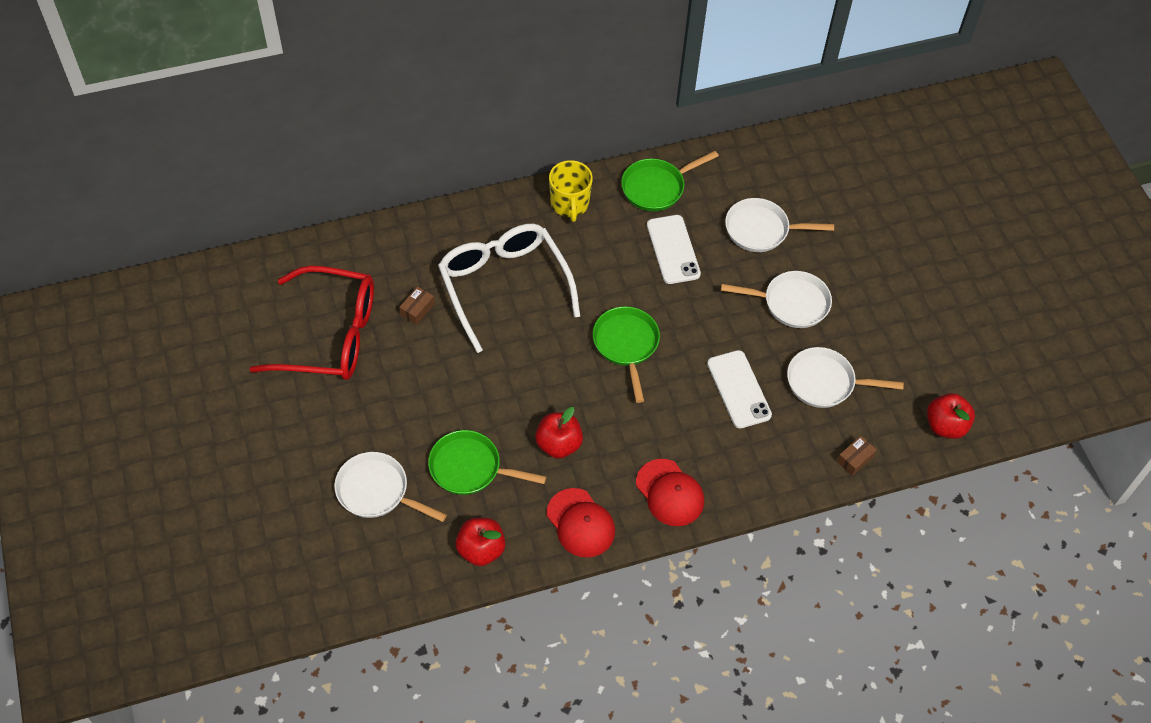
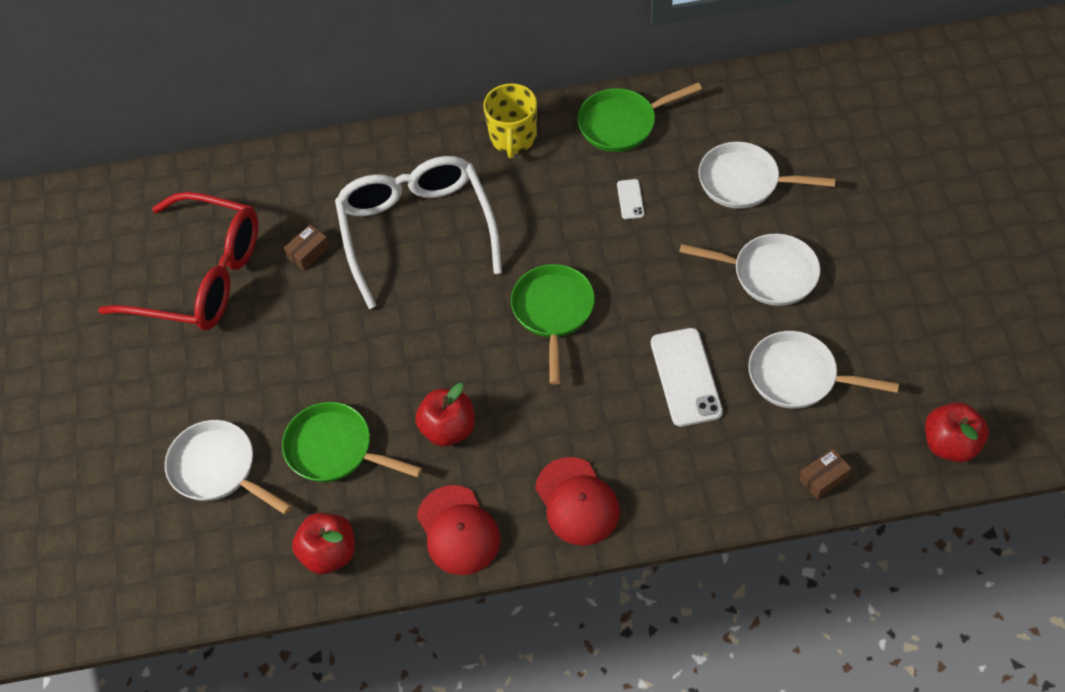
camera: 15 degrees right, 0 degrees up
(673, 249) = (630, 199): white phone -> white phone, size x0.48

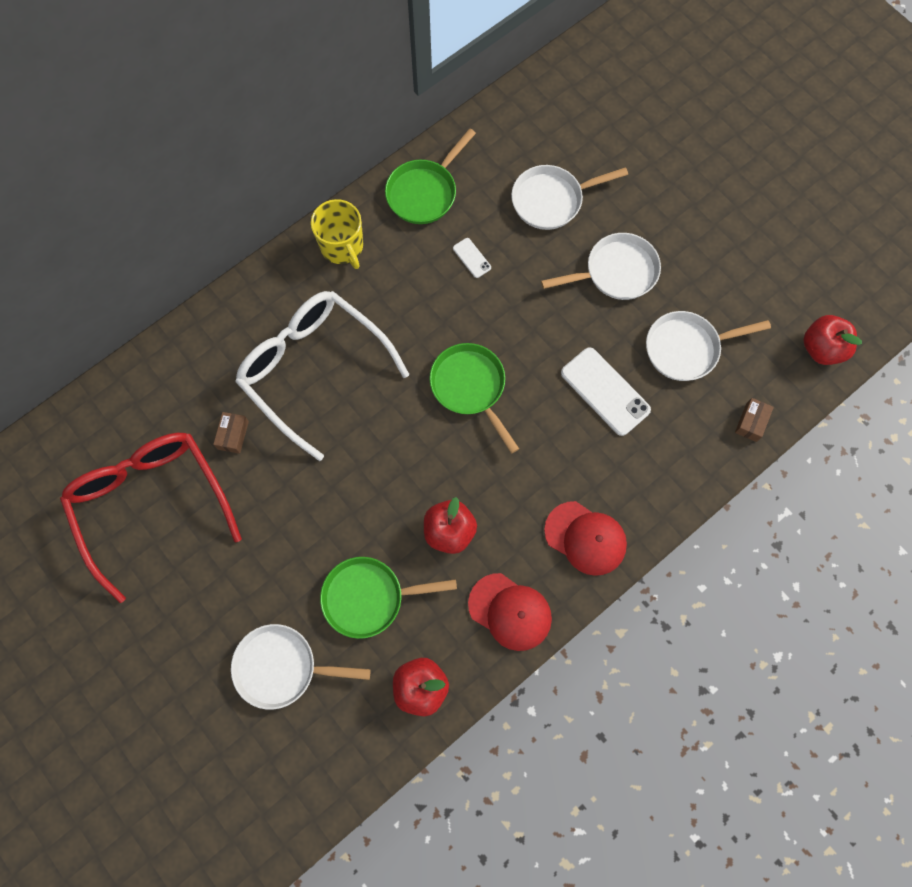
camera: 35 degrees left, 15 degrees up
(200, 276) = (151, 504): red glasses -> red glasses turned 105 degrees counterclockwise

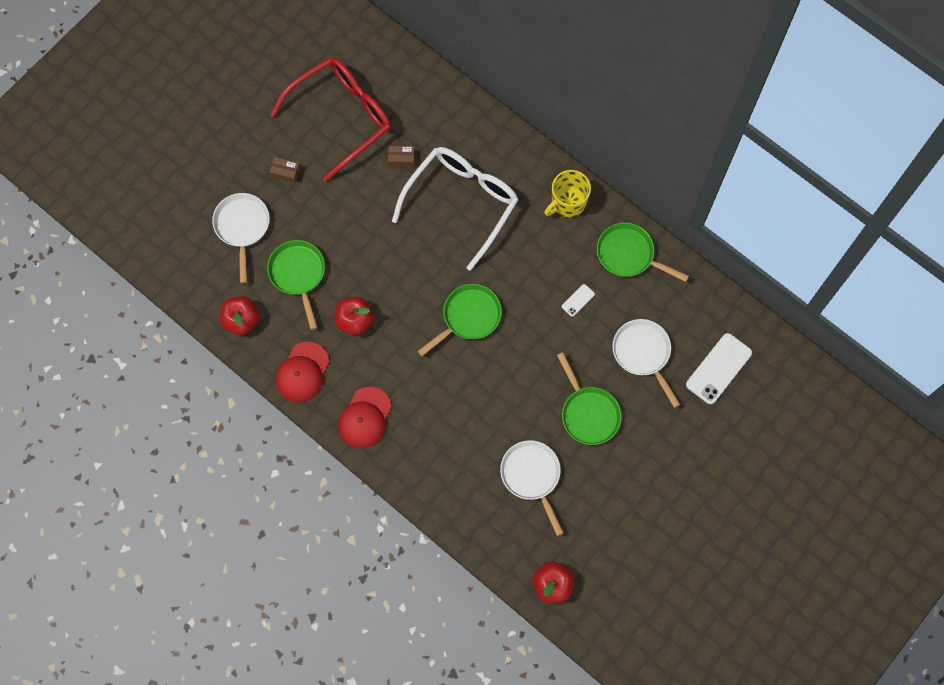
camera: 80 degrees right, 0 degrees up
(605, 391) = (483, 417): white phone -> white phone (718, 368)
(616, 272) = (588, 413): white pan -> green pan
(751, 422) = (478, 532): brown box -> brown box (285, 172)

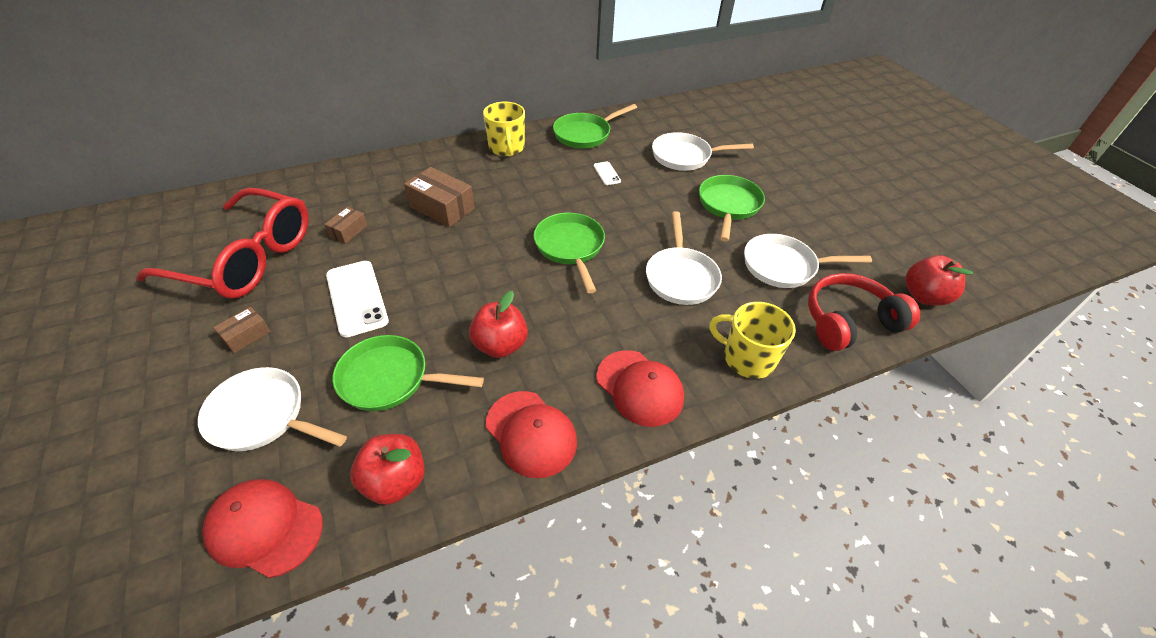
camera: 65 degrees left, 25 degrees down
(190, 278) = (264, 528): none -> red cap
(341, 117) = (246, 258): red glasses -> red glasses turned 120 degrees clockwise
(423, 475) = (747, 358): none -> yellow mug
(462, 203) = (442, 208): white glasses -> brown box
(479, 406) = (680, 277): none -> white pan
(495, 534) = (848, 321): none -> red headphones
(588, 413) = (728, 205): green pan -> green pan turned 75 degrees counterclockwise
(718, 368) = (722, 126): white phone -> white phone (357, 298)

